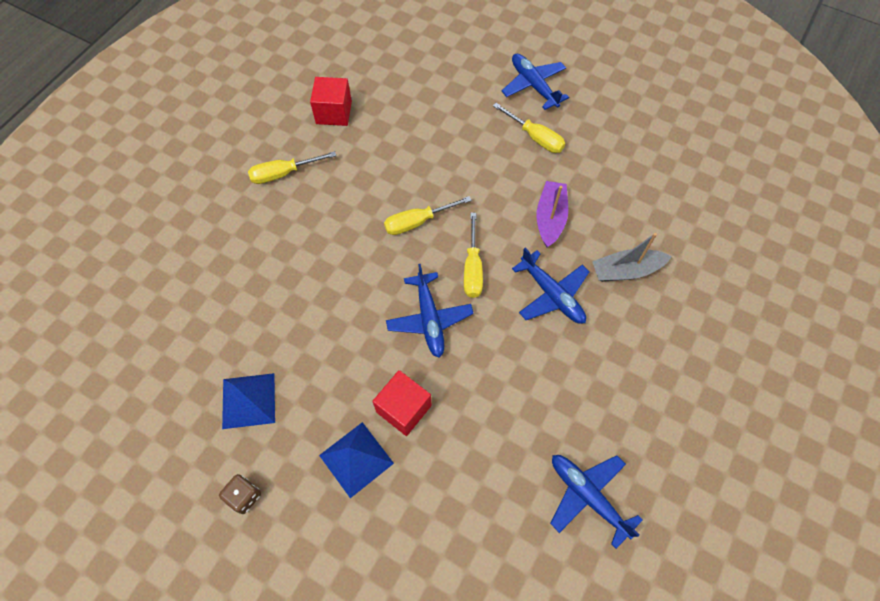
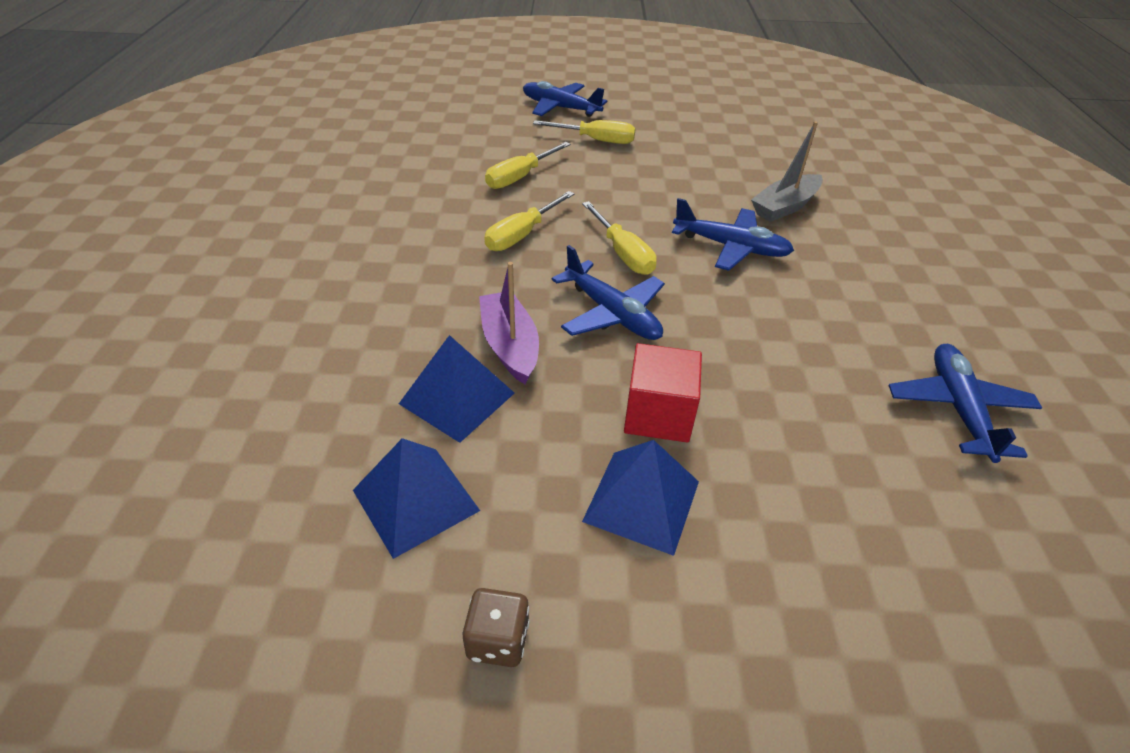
camera: 30 degrees left, 20 degrees down
(283, 174) = (307, 242): yellow screwdriver -> yellow screwdriver (520, 177)
(303, 343) = (457, 398): none -> blue pyramid
(334, 112) = (341, 176): red cube -> none
(550, 218) = (669, 191): purple boat -> purple boat (510, 346)
(588, 496) = (958, 408): blue plane -> blue plane turned 75 degrees clockwise

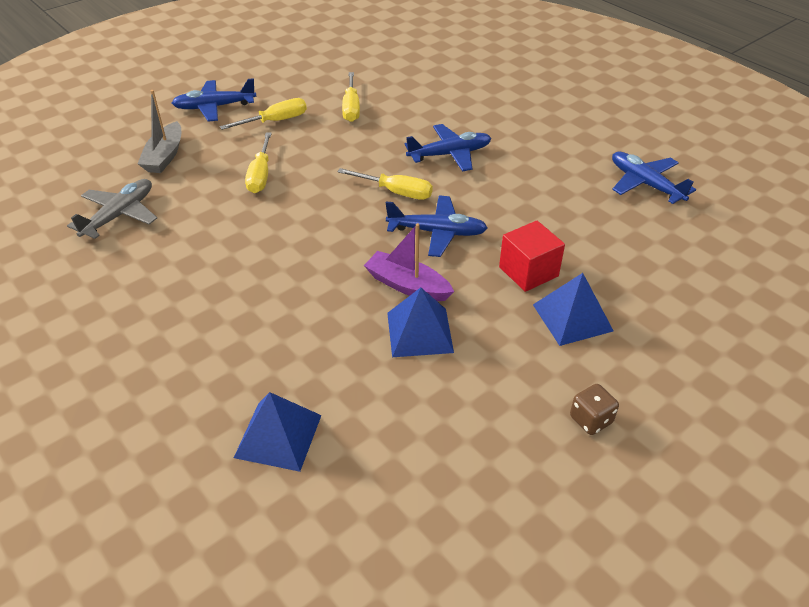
camera: 40 degrees left, 0 degrees up
(372, 154) = (120, 215): none -> grey plane
(415, 500) = (472, 394): blue pyramid -> blue pyramid (278, 436)
(522, 235) = (319, 215): yellow screwdriver -> yellow screwdriver (351, 108)
(785, 207) = (448, 112): grey boat -> grey boat (165, 156)

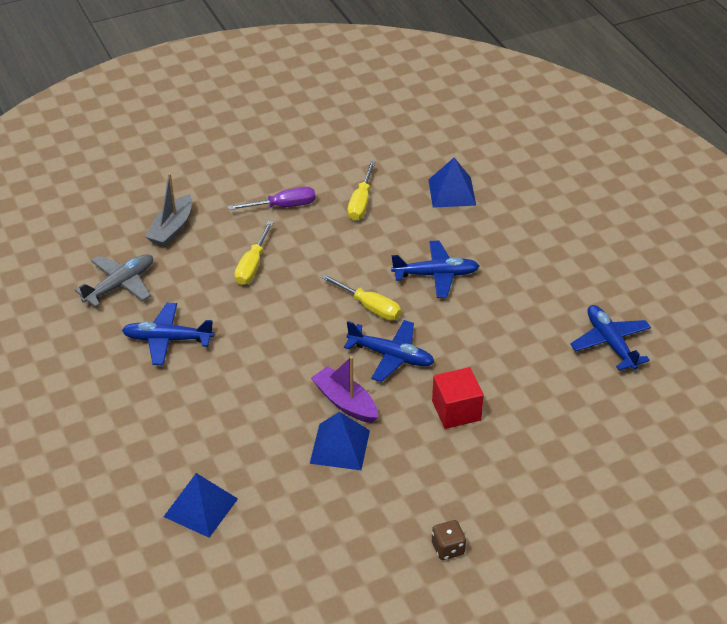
camera: 15 degrees right, 0 degrees up
(214, 107) = (230, 179): blue plane -> blue plane (167, 339)
(275, 121) = (283, 206): yellow screwdriver -> purple screwdriver
(572, 317) = (475, 460): blue pyramid -> blue pyramid (452, 192)

